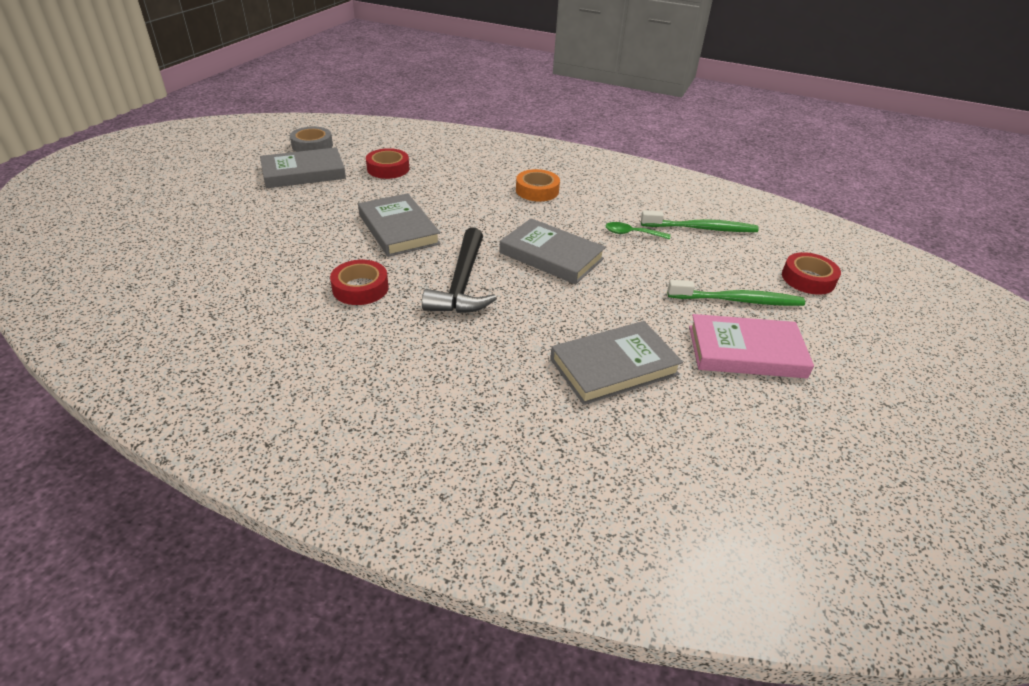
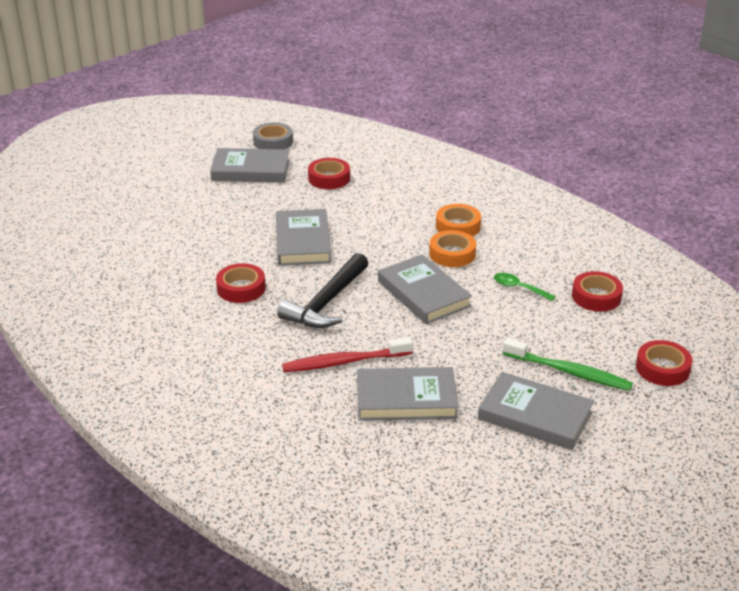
camera: 25 degrees right, 5 degrees down
(522, 342) = (344, 362): none -> red toothbrush
(550, 215) = (452, 254): none -> orange tape
(701, 228) = (596, 297): green toothbrush -> red tape
(746, 351) = (535, 415): pink book -> grey book

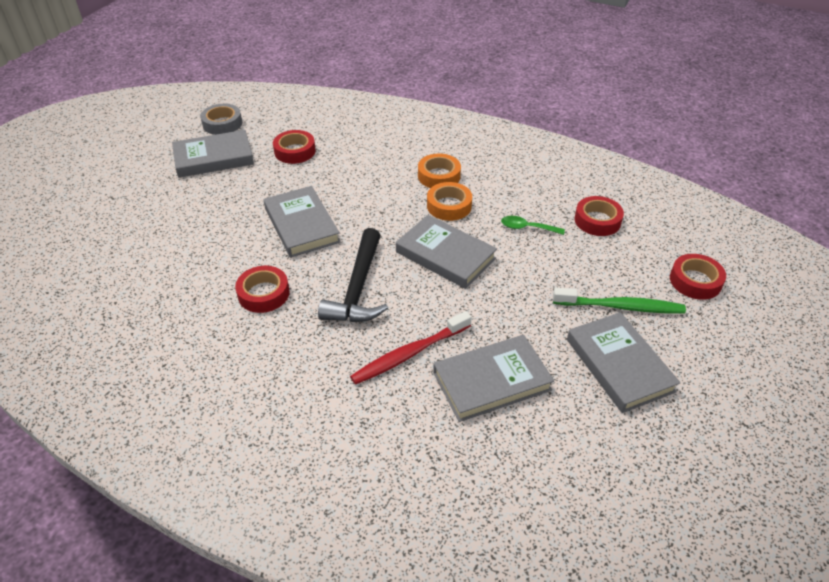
camera: 20 degrees left, 10 degrees up
(535, 415) = (619, 365): grey book -> grey book turned 60 degrees clockwise

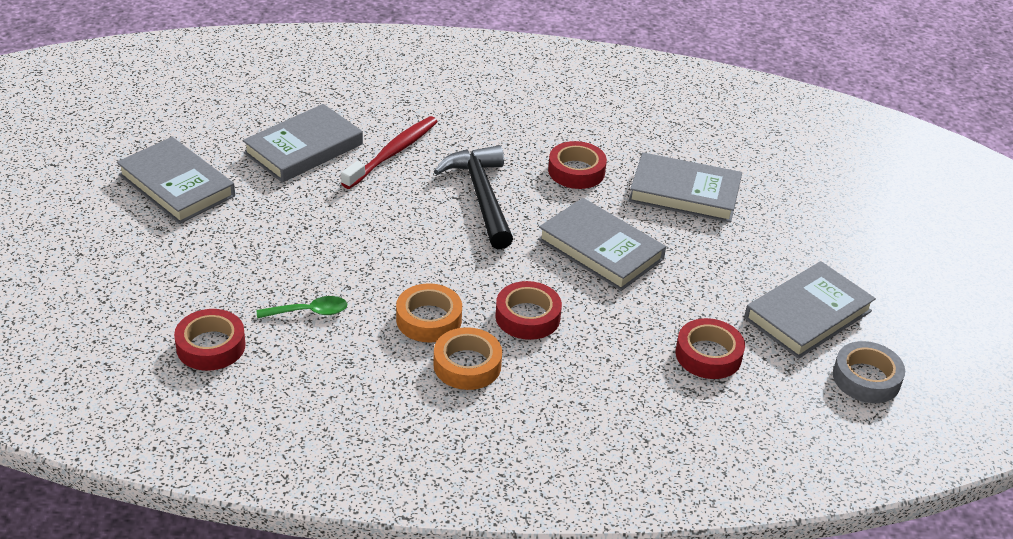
camera: 155 degrees right, 5 degrees down
(445, 255) = (402, 253): grey book -> grey book (684, 193)
(620, 307) = (175, 240): green toothbrush -> none
(695, 281) = (78, 290): red tape -> red tape (527, 317)

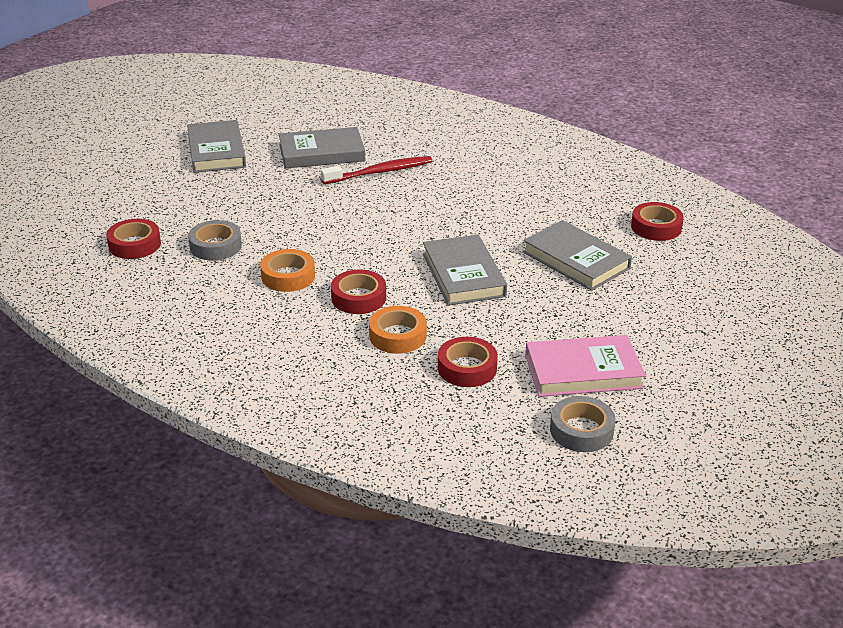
camera: 35 degrees right, 5 degrees down
(309, 312) = (215, 246): green spoon -> grey tape
(467, 365) = (282, 311): orange tape -> orange tape (398, 336)
(481, 196) = (412, 216): black hammer -> none
(576, 171) = (504, 221): red tape -> red tape (656, 227)
(808, 315) = (583, 371): grey book -> pink book

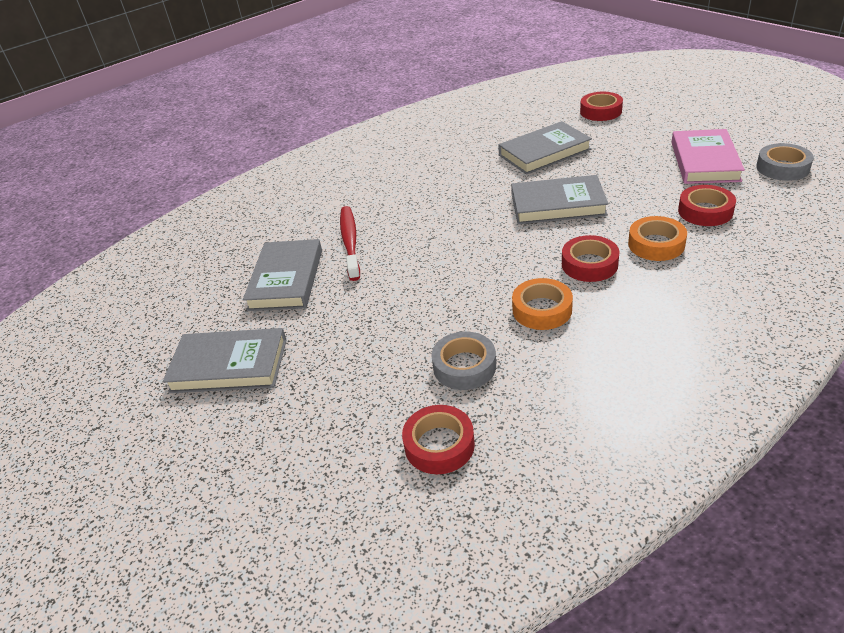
camera: 70 degrees left, 5 degrees up
(656, 227) = (503, 117): red tape -> red tape (600, 111)

